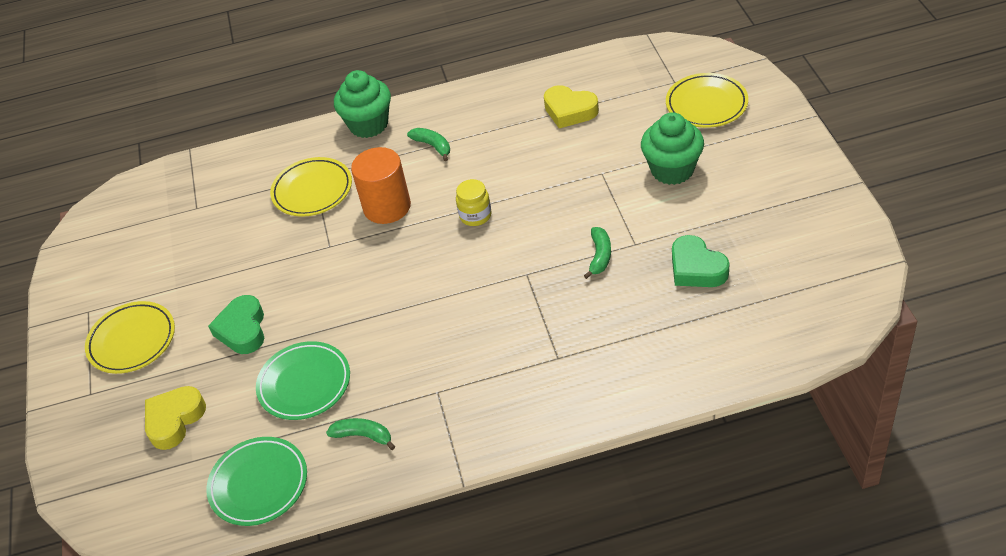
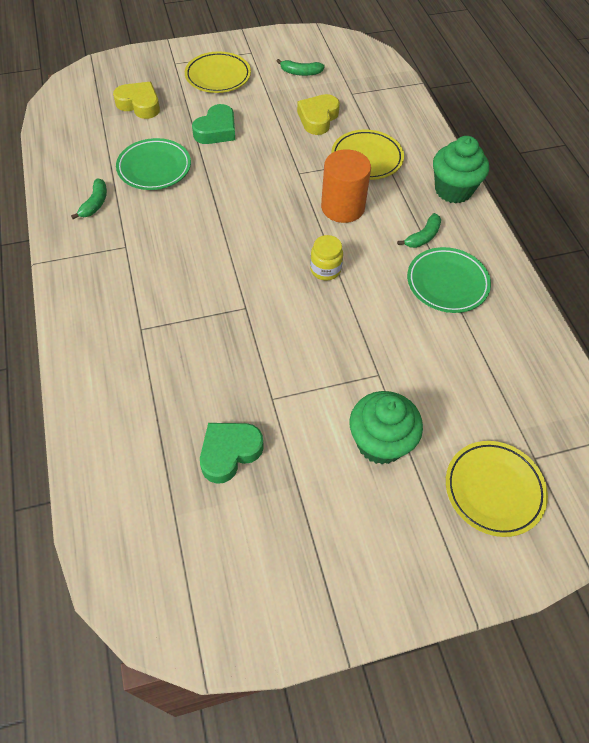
camera: 80 degrees right, 10 degrees up
(242, 329) = (216, 130): green heart -> green heart turned 135 degrees clockwise
(259, 484) = (70, 151): green plate -> green plate (447, 283)
(569, 111) = (477, 349): yellow heart -> yellow heart (318, 118)
(600, 256) = (259, 367): green banana -> green banana (300, 72)

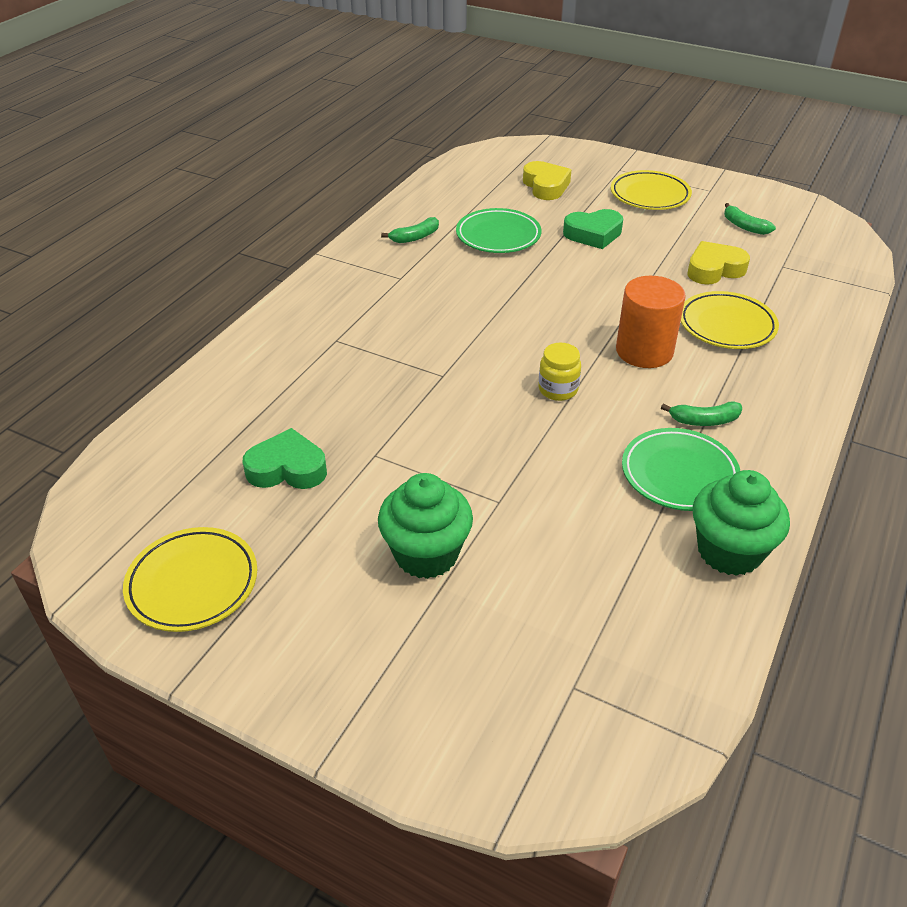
camera: 45 degrees right, 15 degrees down
(453, 190) = (798, 401): green cupcake -> green cupcake (729, 551)
(493, 490) = (488, 677): yellow plate -> yellow plate (192, 583)

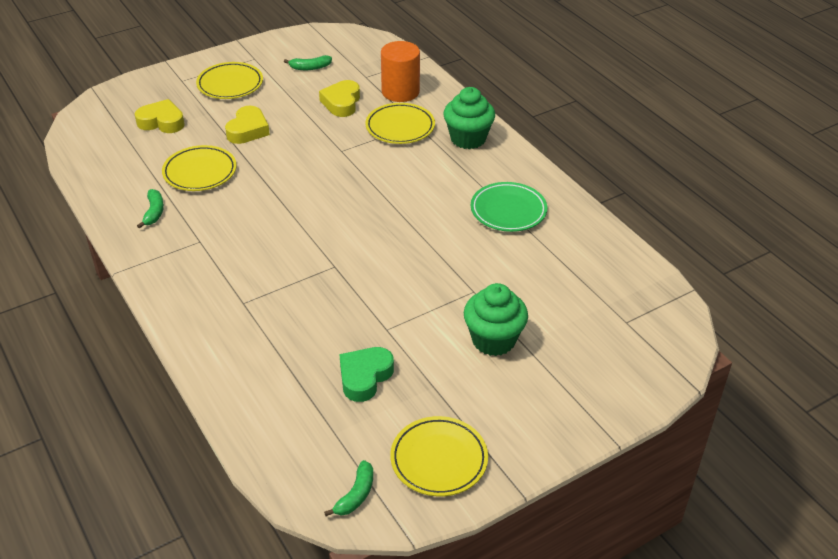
camera: 60 degrees left, 0 degrees up
(498, 236) = (200, 172): green plate -> yellow plate
(558, 389) = (396, 222): yellow jar -> none
(593, 234) = (248, 130): green heart -> yellow heart
(644, 351) = (393, 170): orange cylinder -> orange cylinder (400, 92)
(704, 420) = (474, 179): green banana -> green banana (355, 495)
(729, 551) = (577, 222): green cupcake -> green cupcake (468, 139)

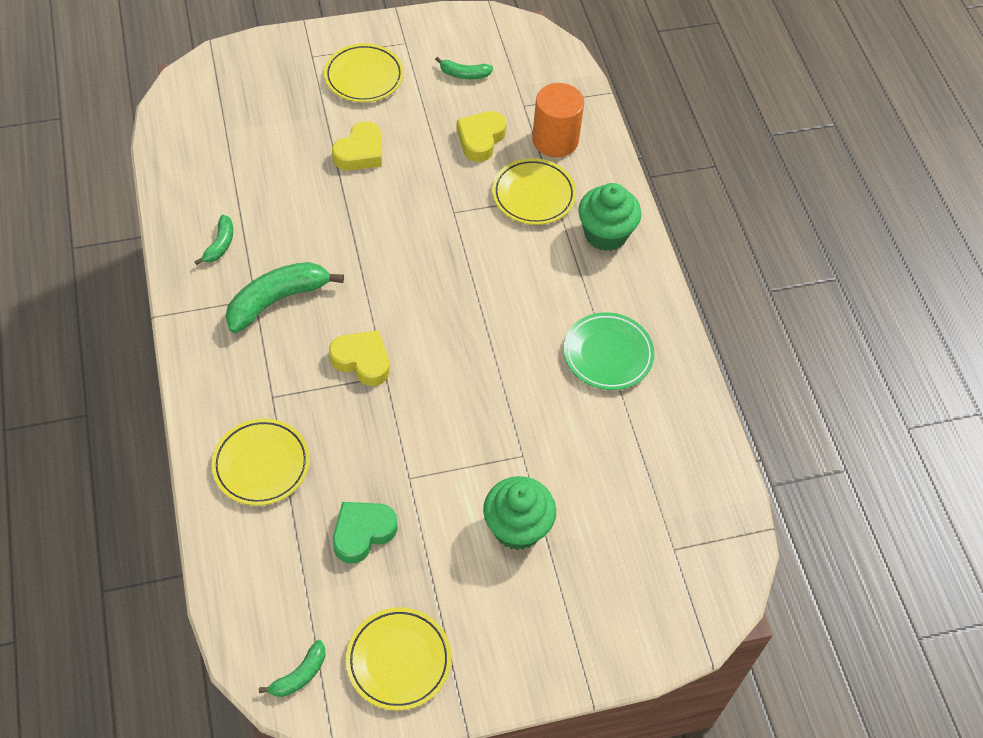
camera: 15 degrees right, 15 degrees up
(162, 122) = (270, 114): yellow heart -> yellow heart (362, 361)
(200, 172) = (287, 200): yellow plate -> yellow plate (261, 464)
(220, 237) = (277, 300): none -> green banana

